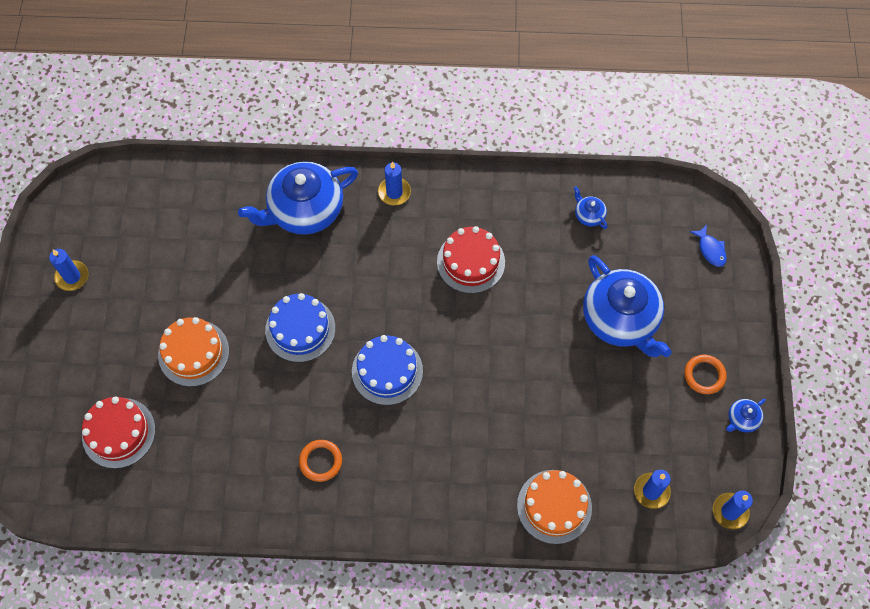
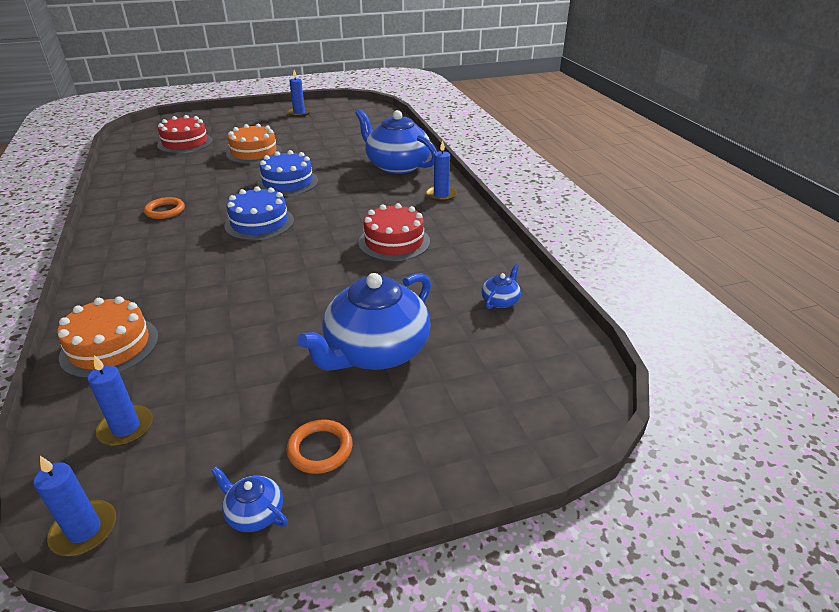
camera: 70 degrees right, 30 degrees down
(710, 249) = (528, 415): blue fish -> none

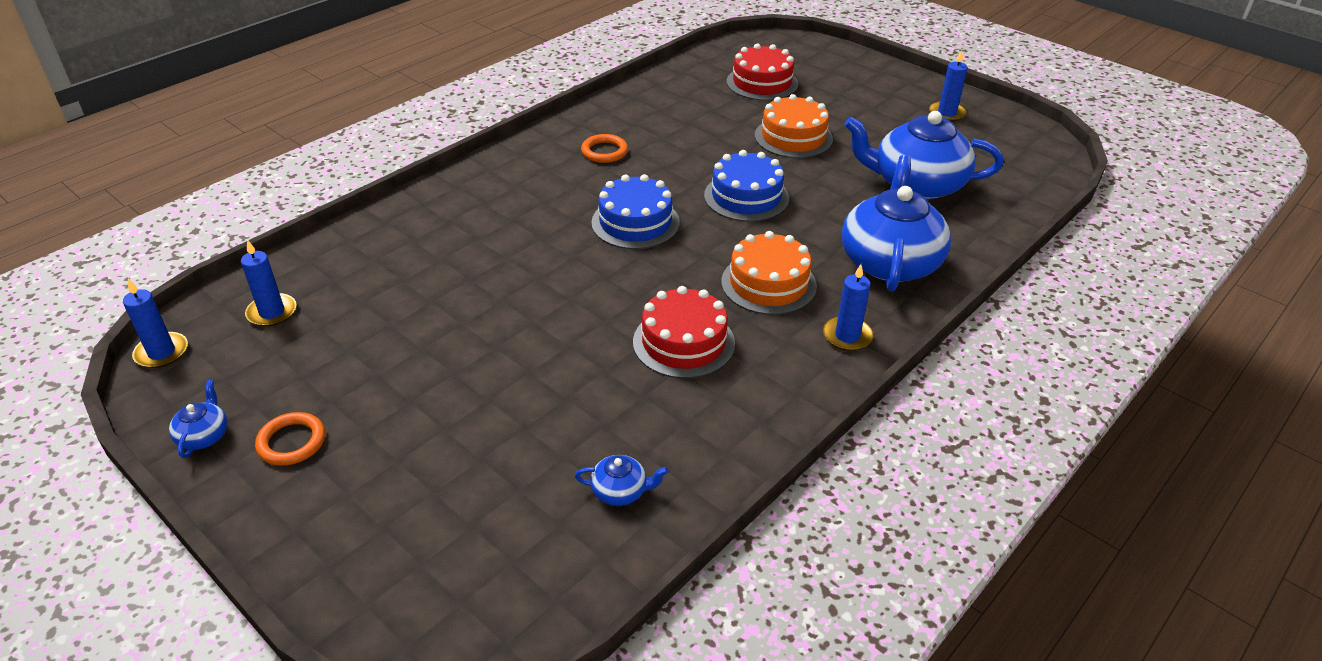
camera: 60 degrees right, 5 degrees up
(110, 346) = (367, 245): orange cake -> orange cake (768, 283)
(375, 351) = (454, 418): blue teapot -> blue teapot (916, 184)

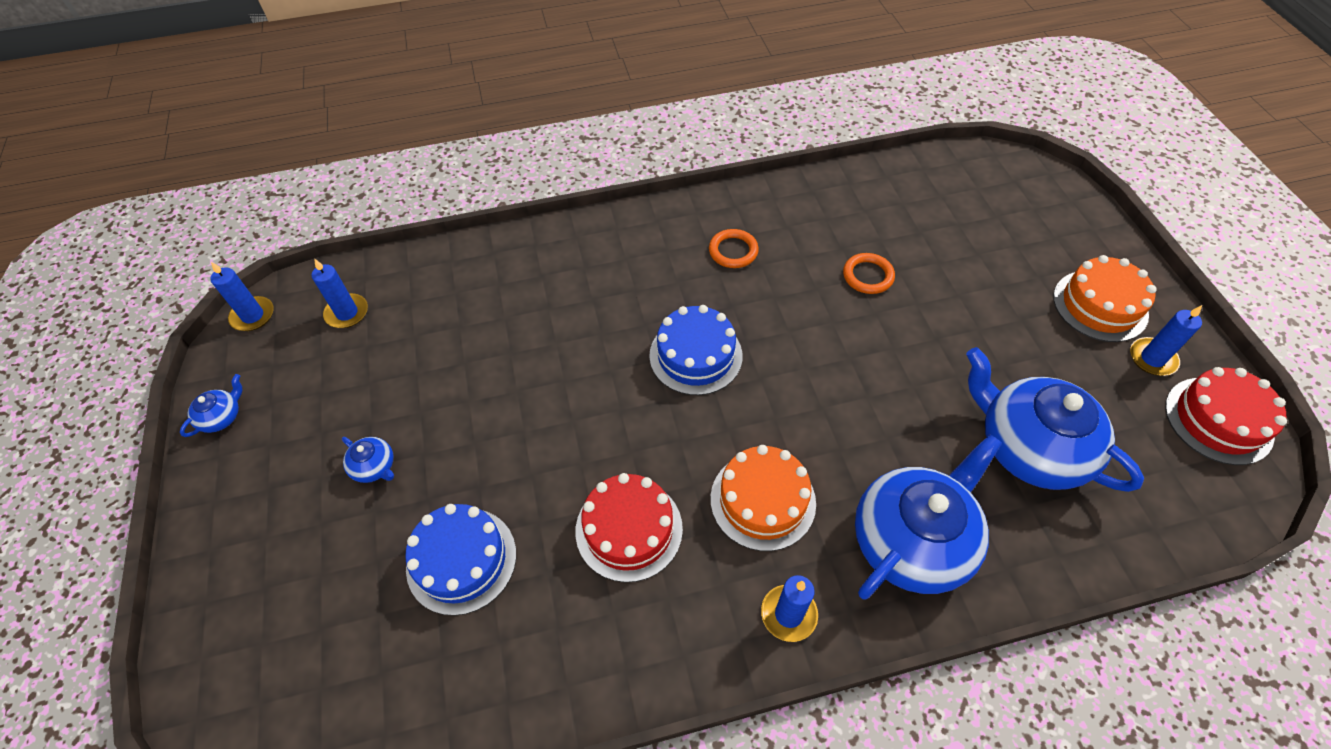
camera: 35 degrees right, 15 degrees up
(291, 442) = (268, 458): orange ring -> orange ring (868, 276)
(620, 491) = (450, 670): blue teapot -> blue teapot (374, 467)
(746, 197) = (827, 374): blue cake -> blue cake (461, 560)
(762, 83) = (962, 223): red cake -> red cake (1218, 420)
(793, 137) = (939, 315): orange cake -> orange cake (1100, 305)

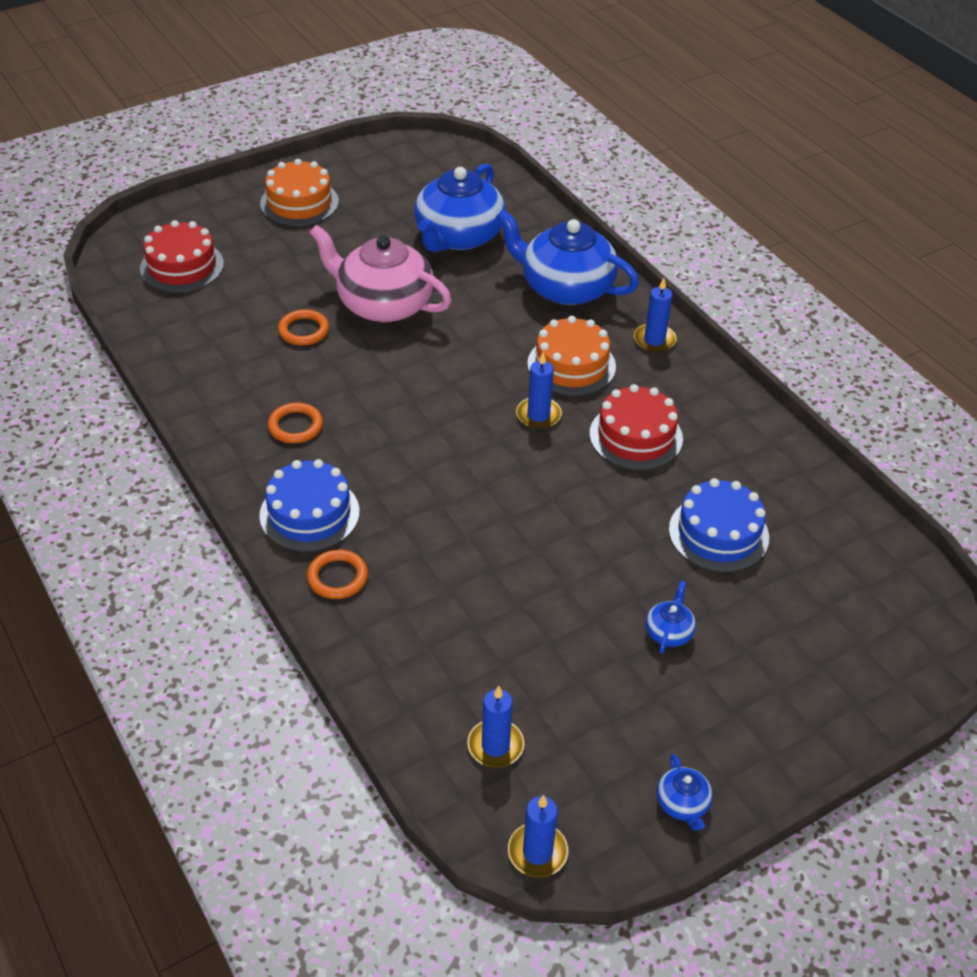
camera: 110 degrees left, 10 degrees down
(221, 417) = (682, 804): blue teapot -> blue teapot turned 120 degrees counterclockwise
(550, 251) = (337, 577): none -> orange ring
(695, 355) = (442, 429): blue cake -> blue cake (309, 513)
(902, 346) = (383, 304): none -> pink teapot
(1152, 358) = (348, 180): blue candle -> blue candle (538, 415)
(1218, 420) = (397, 156): red cake -> red cake (182, 266)

